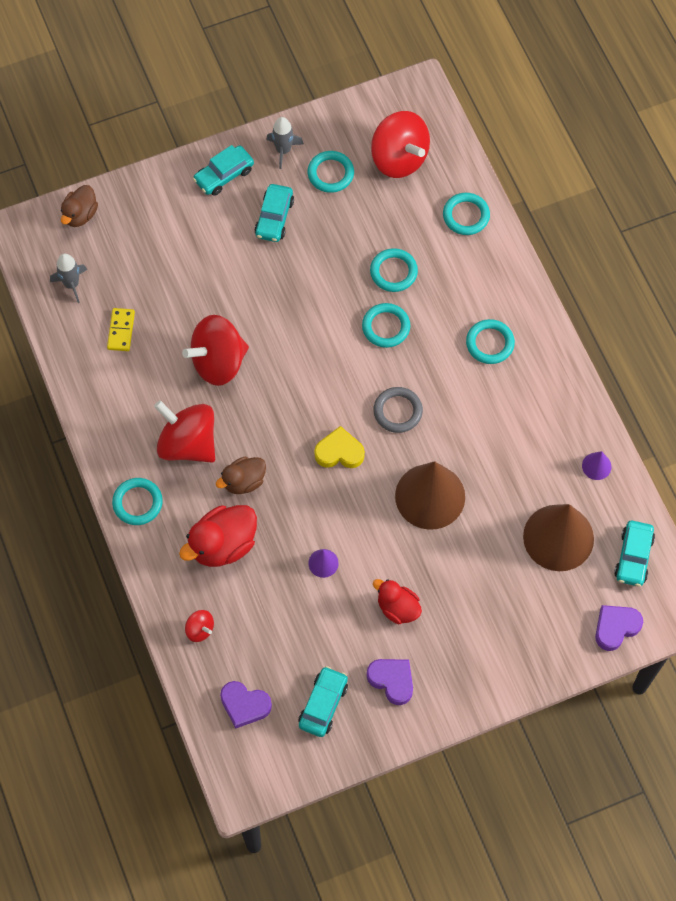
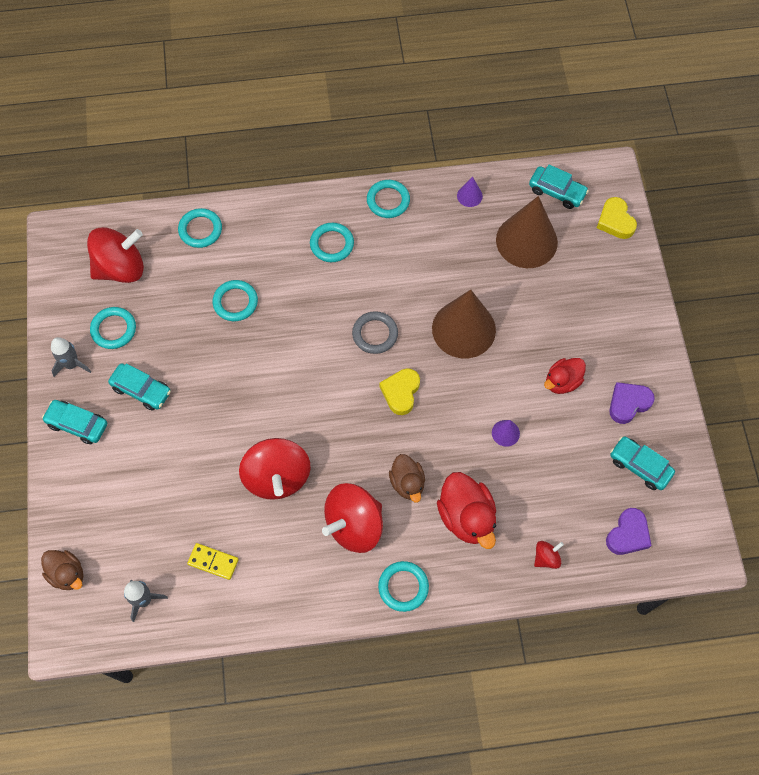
camera: 75 degrees left, 0 degrees up
(224, 175) = (77, 424): turquoise car -> turquoise car turned 135 degrees clockwise
(386, 327) = (288, 322): turquoise ring -> turquoise ring (388, 201)
(616, 627) = (615, 221): purple heart -> yellow heart

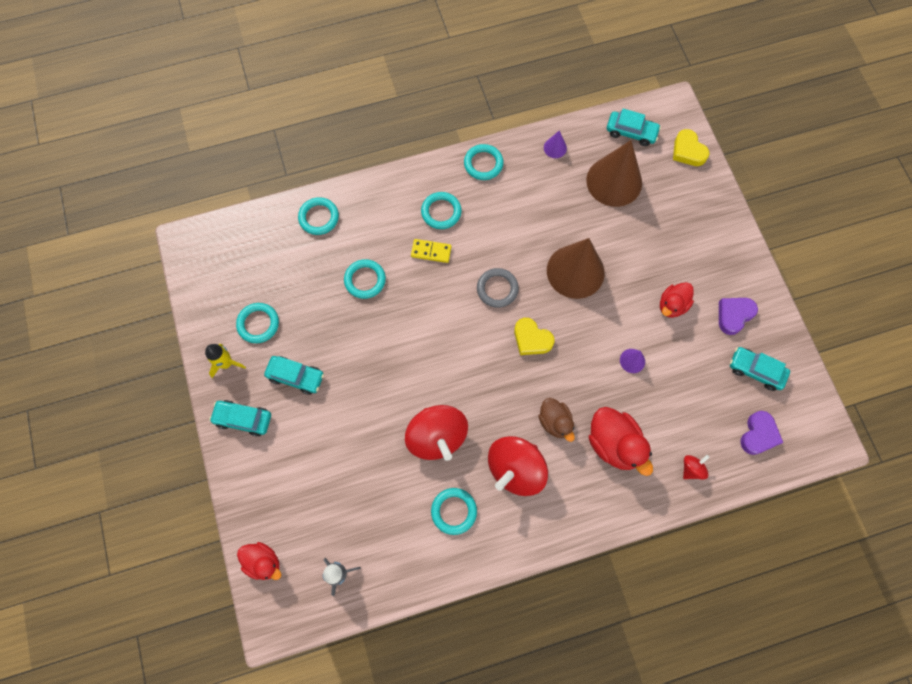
camera: 10 degrees left, 5 degrees up
(67, 574) = (263, 562): brown duck -> red duck
(72, 364) = (226, 363): grey rocket -> yellow rocket
(121, 268) = (253, 265): red spinning top -> none
(213, 562) = (395, 526): yellow domino -> yellow domino (431, 251)
(401, 392) = (531, 339): yellow heart -> yellow heart turned 60 degrees counterclockwise
(403, 587) = (571, 518): turquoise ring -> turquoise ring (454, 511)

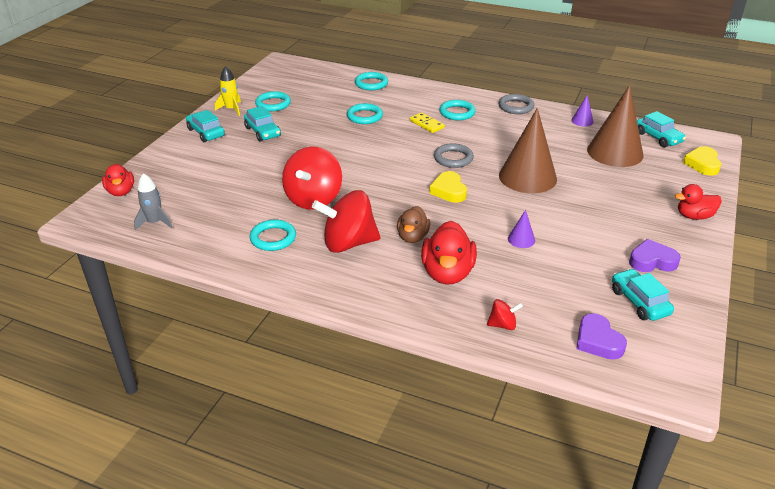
camera: 40 degrees right, 35 degrees down
(483, 164) = (516, 107): turquoise ring -> grey ring
(672, 305) = (595, 229): red duck -> red duck (694, 216)
(758, 435) = (598, 341): purple heart -> purple heart turned 90 degrees clockwise

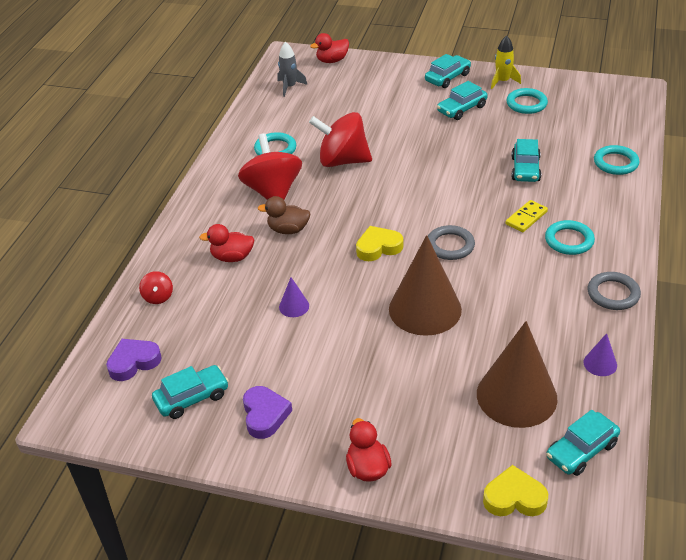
camera: 85 degrees right, 5 degrees up
(364, 116) = (525, 169): turquoise ring -> turquoise car
(447, 273) = (232, 257): red duck -> red duck, size x0.64

